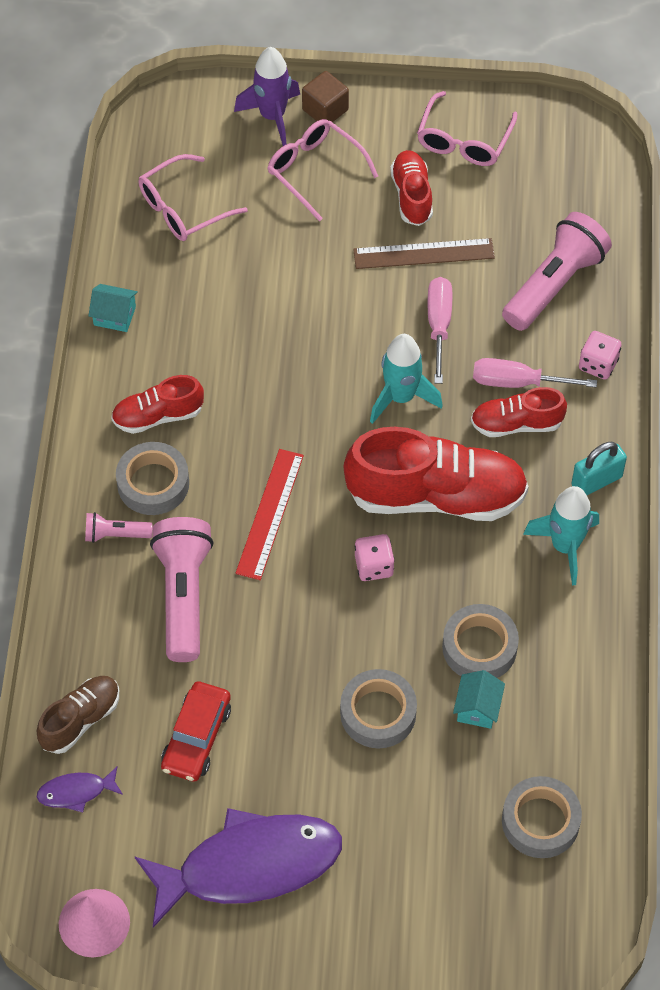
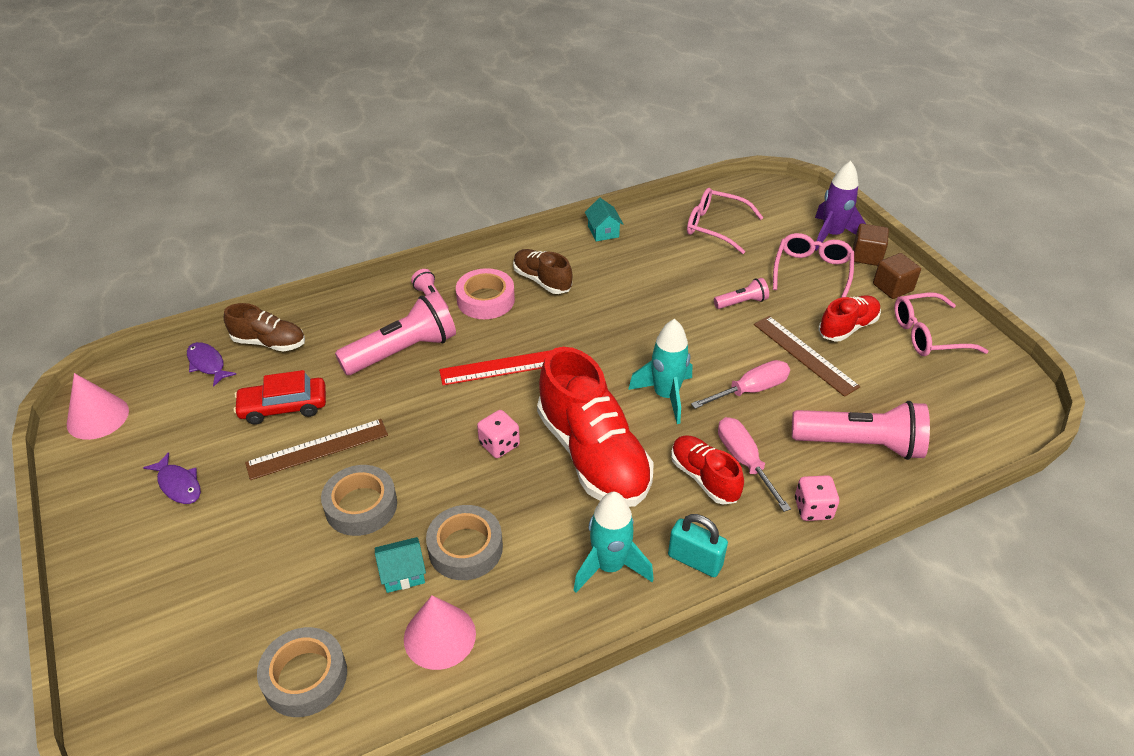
camera: 60 degrees right, 15 degrees down
(153, 483) = (485, 300): grey tape -> pink tape
(158, 416) = (542, 280): red shoe -> brown shoe
(249, 866) = (178, 484): purple fish -> purple fish, size x0.42
(278, 725) = (317, 449): none -> brown ruler
(317, 259) = (741, 302): none -> pink flashlight
(384, 121) = (892, 287): none -> brown cube
(559, 705) = (439, 636): none -> pink cone

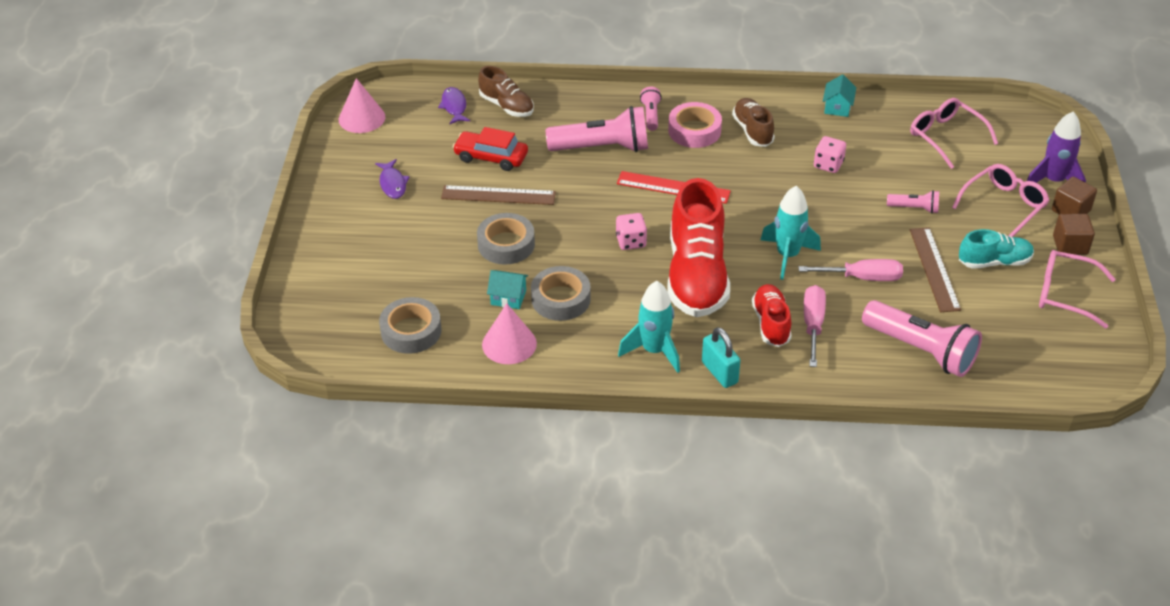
camera: 30 degrees right, 0 degrees up
(813, 508) = (840, 377): pink dice -> pink dice (828, 164)
(847, 327) = (994, 262): red shoe -> turquoise shoe

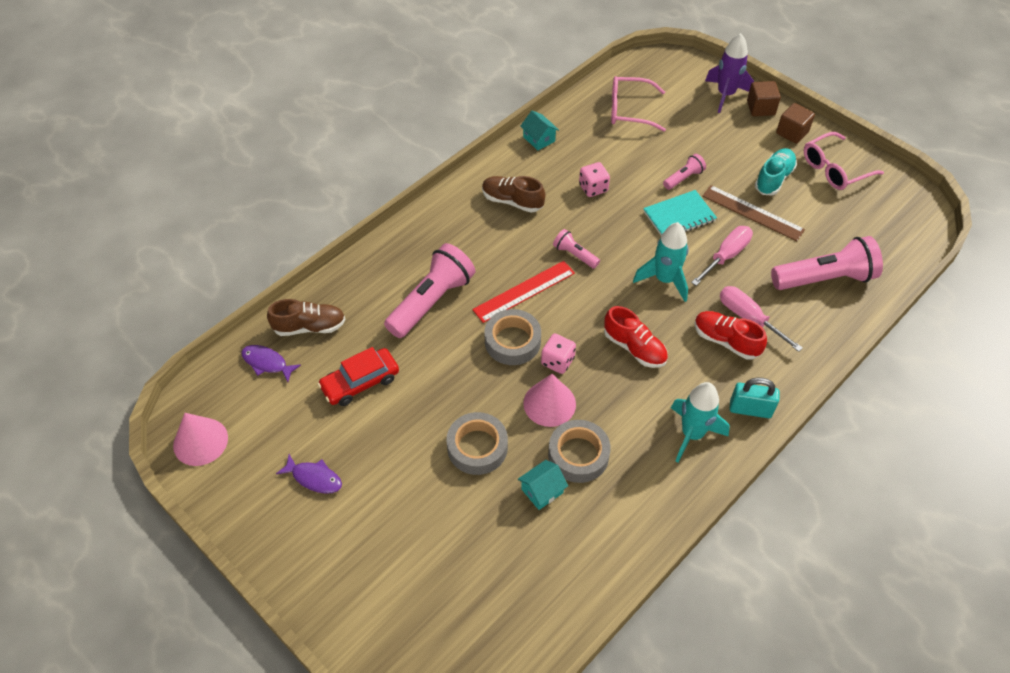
camera: 50 degrees left, 10 degrees up
(411, 331) = (515, 594): grey tape -> grey tape (512, 341)
(498, 195) = (412, 410): brown ruler -> none
(509, 344) = (597, 529): pink cone -> pink cone (549, 403)
(651, 115) = (428, 245): pink flashlight -> pink flashlight (575, 255)
(694, 130) = (475, 233): pink tape -> none
(696, 275) = (634, 348): red shoe -> red shoe, size x0.53
(867, 228) = (679, 216): none -> turquoise notebook
(1004, 205) = (725, 134): pink glasses -> none

